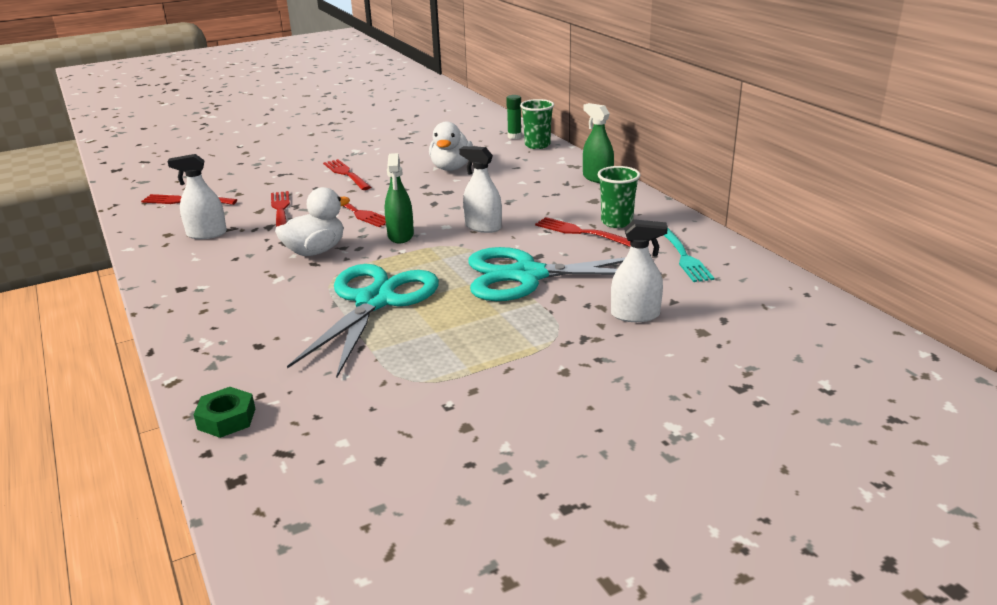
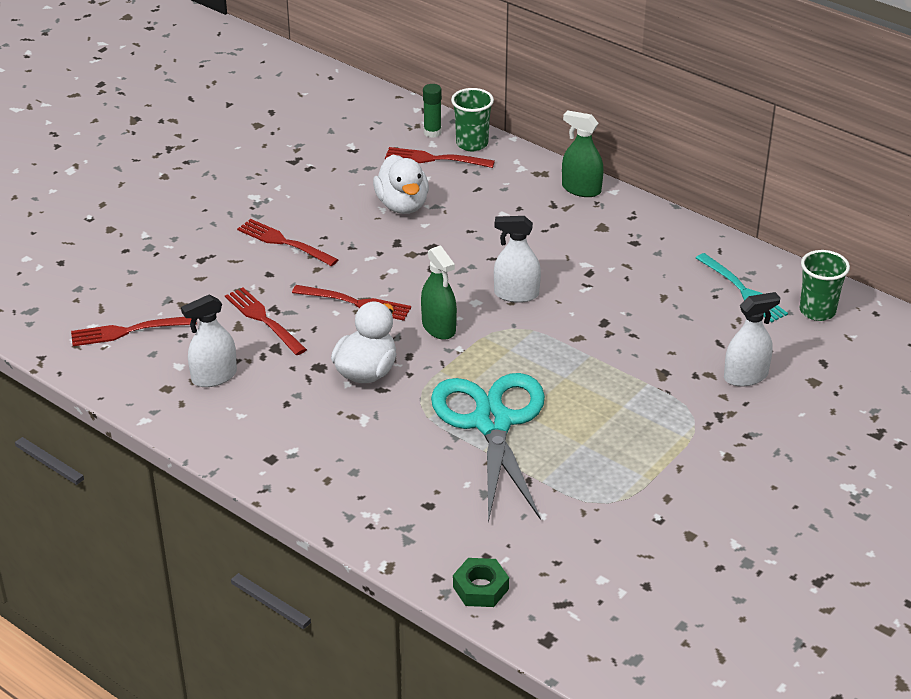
camera: 25 degrees left, 10 degrees up
(526, 275) = (612, 352): turquoise scissors -> none
(581, 232) = (623, 279): red fork -> red fork (435, 159)
(616, 222) = (648, 256): green cup -> green cup (817, 311)

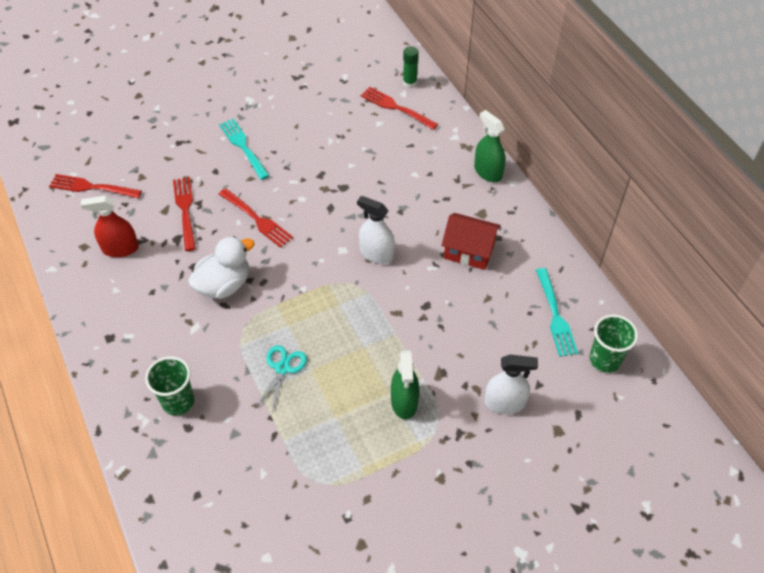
camera: 25 degrees right, 15 degrees up
(214, 377) = (120, 248): white spray bottle -> red spray bottle
(284, 242) = (243, 147): red fork -> turquoise fork
(402, 205) = (346, 142): white duck -> none
(439, 327) = (301, 263): green spray bottle -> green spray bottle (404, 401)
(472, 144) = (432, 102): green cup -> green cup (178, 401)
(480, 588) = (173, 524): green nut -> none
(492, 422) = (283, 368): turquoise scissors -> turquoise scissors, size x0.44
(614, 263) = (469, 251): none -> red house

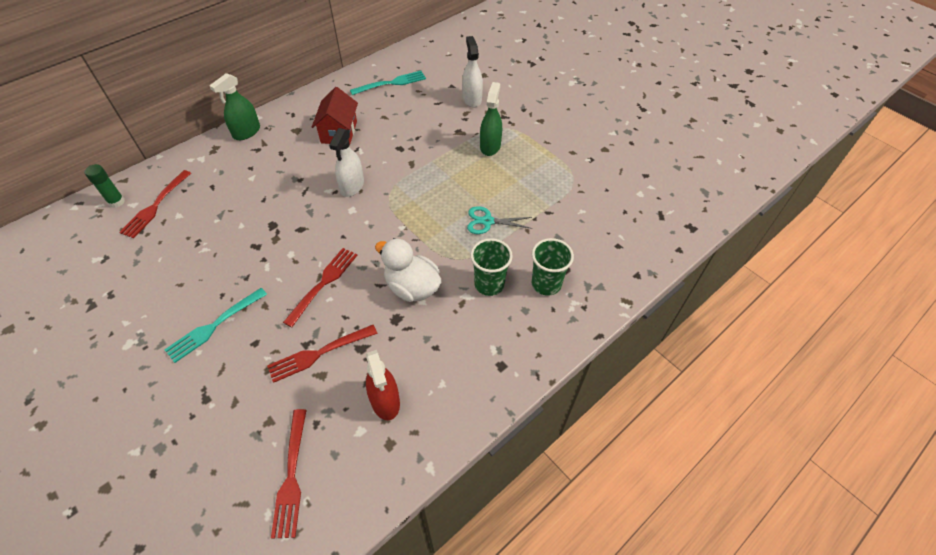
camera: 105 degrees left, 0 degrees up
(404, 401) = (490, 146): green spray bottle -> green spray bottle turned 60 degrees counterclockwise
(605, 360) = (422, 60): green cup -> green cup (489, 284)

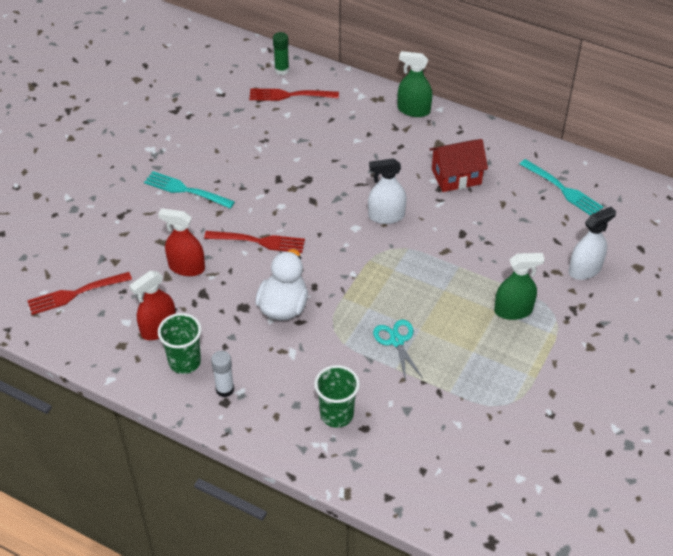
camera: 70 degrees right, 5 degrees down
(319, 353) = (186, 267): red fork -> red spray bottle
(486, 361) = (225, 389): none -> white glue stick
(489, 284) = (314, 366): green cup -> green cup (184, 362)

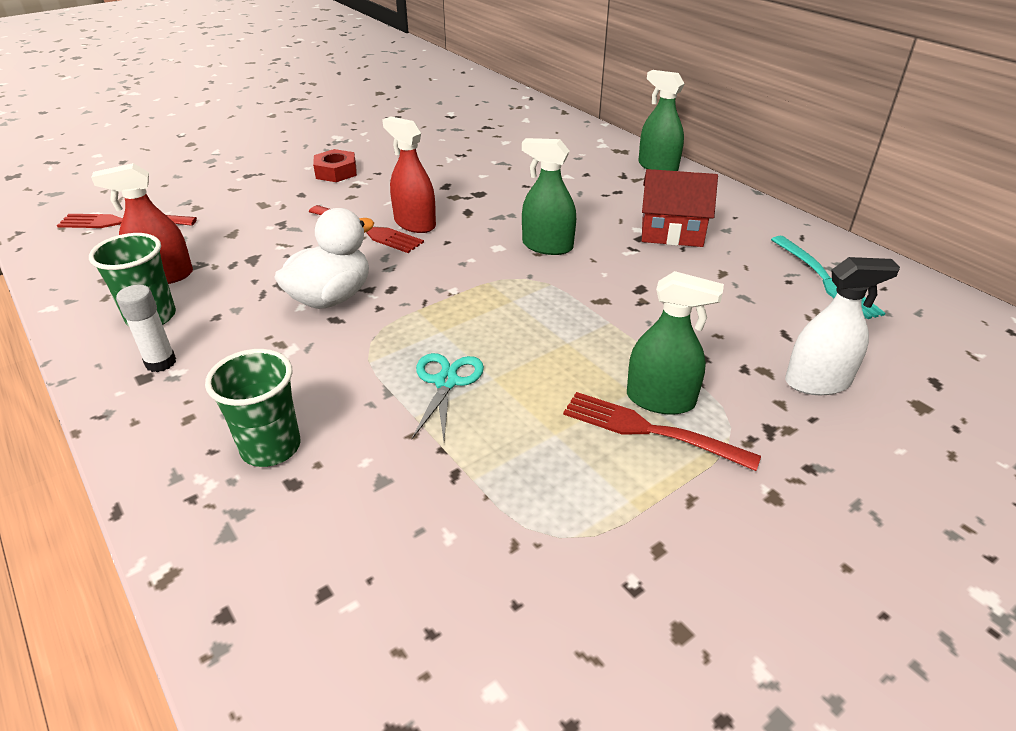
camera: 25 degrees right, 10 degrees down
(186, 190) = (336, 172): turquoise fork -> red nut
(186, 267) = (262, 231): red spray bottle -> red spray bottle (415, 224)
(282, 70) = (530, 112): green glue stick -> none
(290, 95) = (521, 130): red fork -> red fork (650, 430)
(386, 216) = (547, 246): white spray bottle -> green spray bottle

